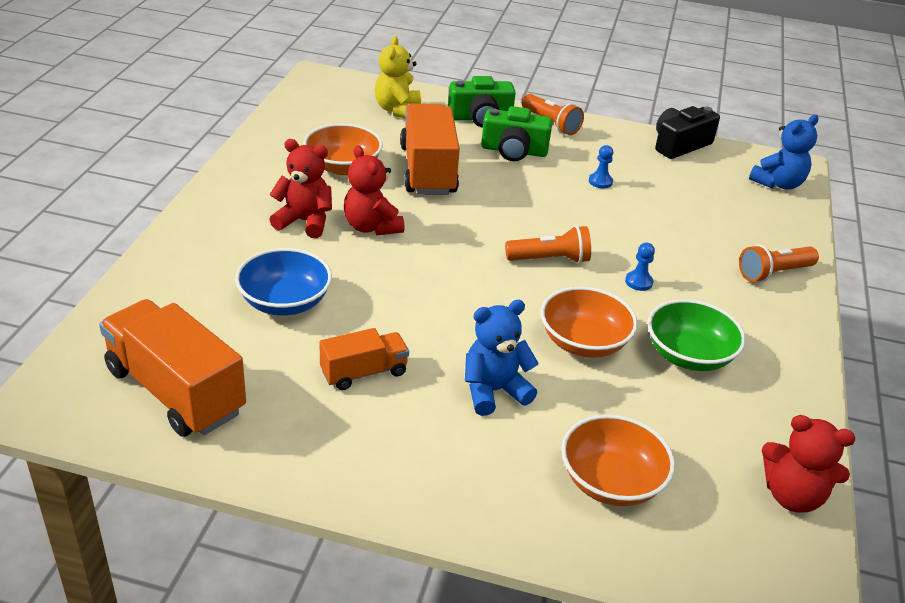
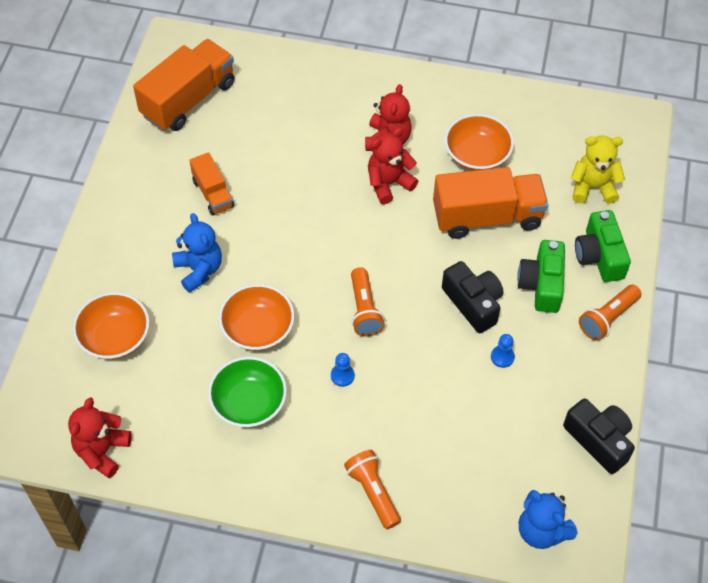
camera: 90 degrees right, 20 degrees up
(285, 302) = (284, 141): blue bowl -> none
(538, 190) = (473, 303): none -> black camera

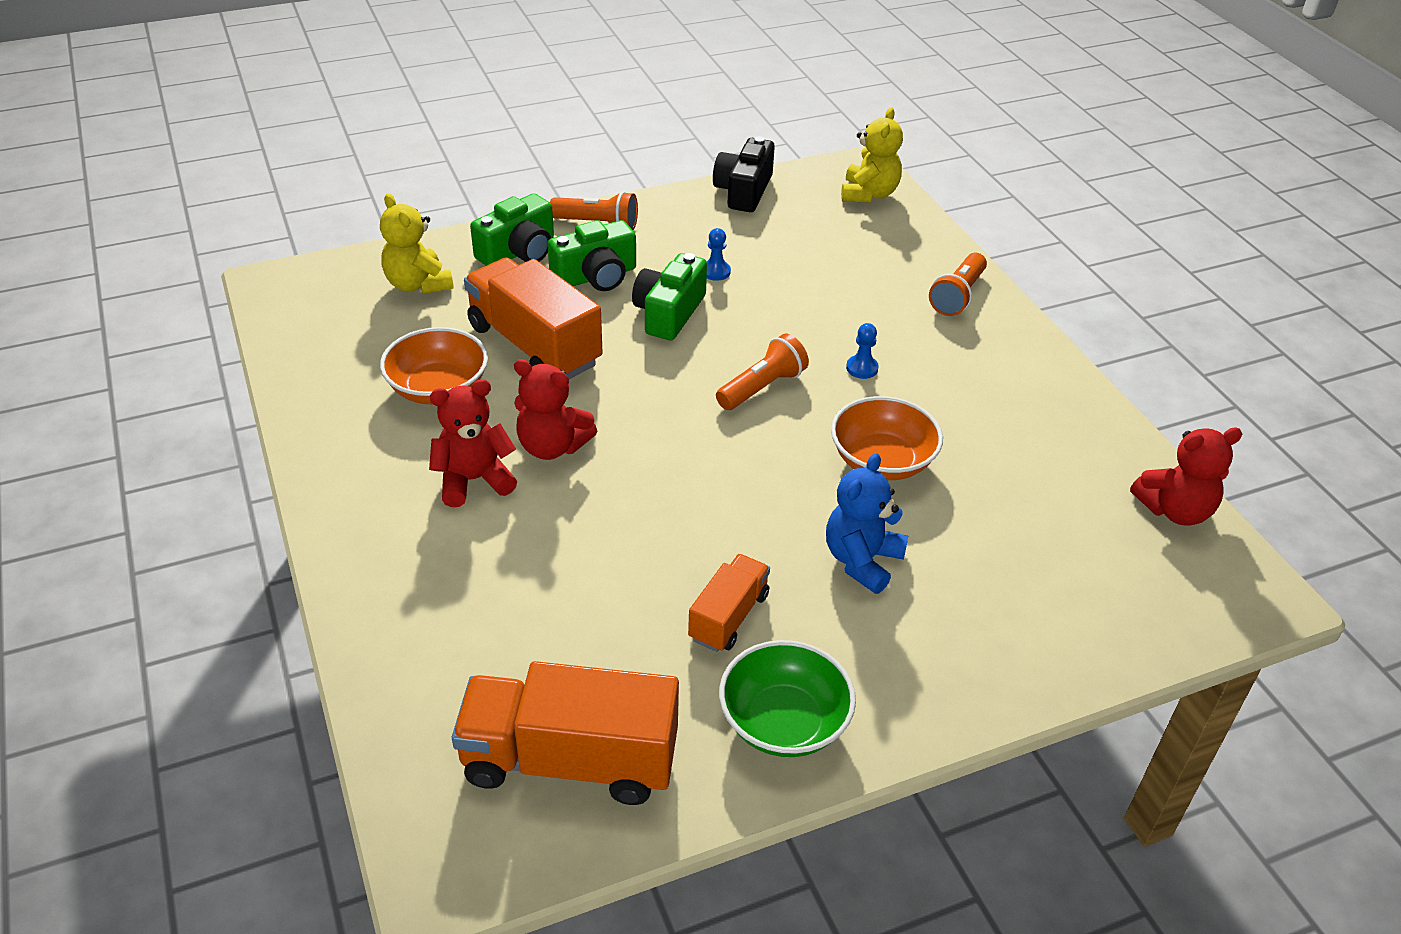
camera: 125 degrees left, 15 degrees down
(115, 337) = (1042, 587): orange bowl -> none
(249, 403) = (976, 422): green bowl -> green bowl (784, 722)
(473, 303) = (669, 313): black camera -> green camera
(541, 530) = (869, 194): blue teddy bear -> yellow teddy bear

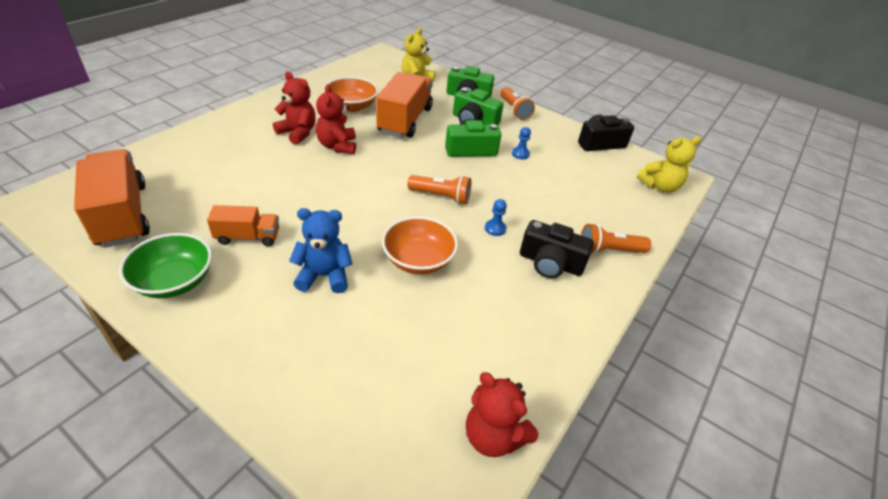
camera: 55 degrees right, 0 degrees up
(952, 352) = (550, 263): none -> black camera

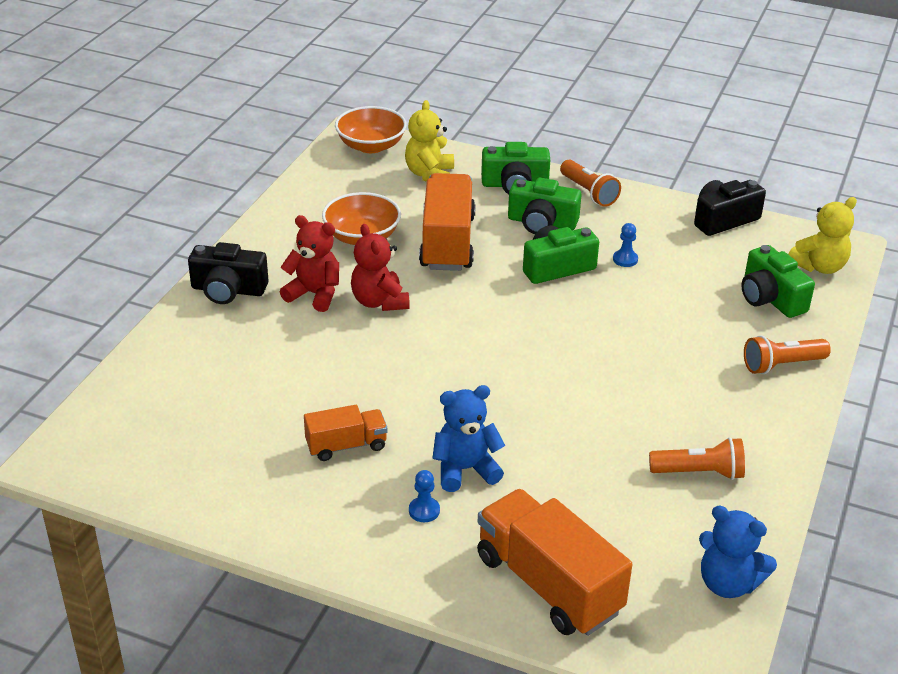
camera: 10 degrees left, 5 degrees down
(122, 215) = (173, 454): orange truck -> orange truck (548, 584)
(174, 281) = (298, 514): green bowl -> none
(418, 260) = (564, 427): orange bowl -> orange bowl (371, 146)
(441, 196) = (551, 342): orange flashlight -> orange flashlight (699, 472)
(493, 436) = (728, 583): red teddy bear -> blue teddy bear
(495, 228) = (636, 368): blue pawn -> blue pawn (424, 511)
(550, 263) = (719, 396): black camera -> black camera (228, 290)
(616, 200) = (770, 298): none -> green camera

